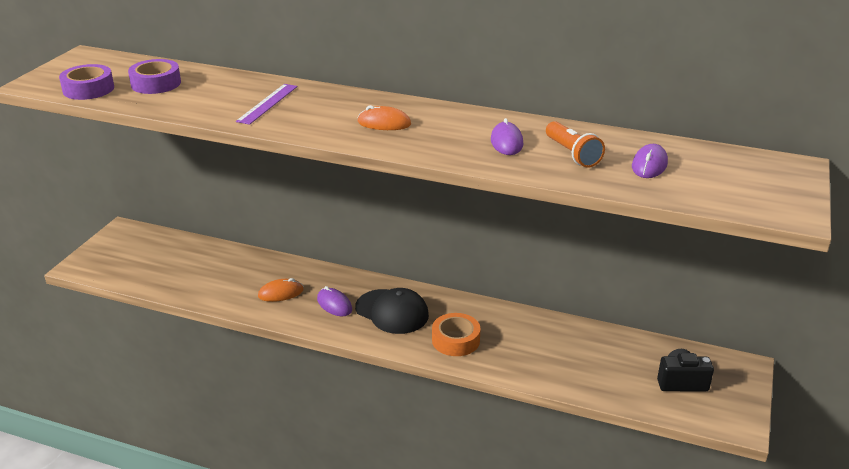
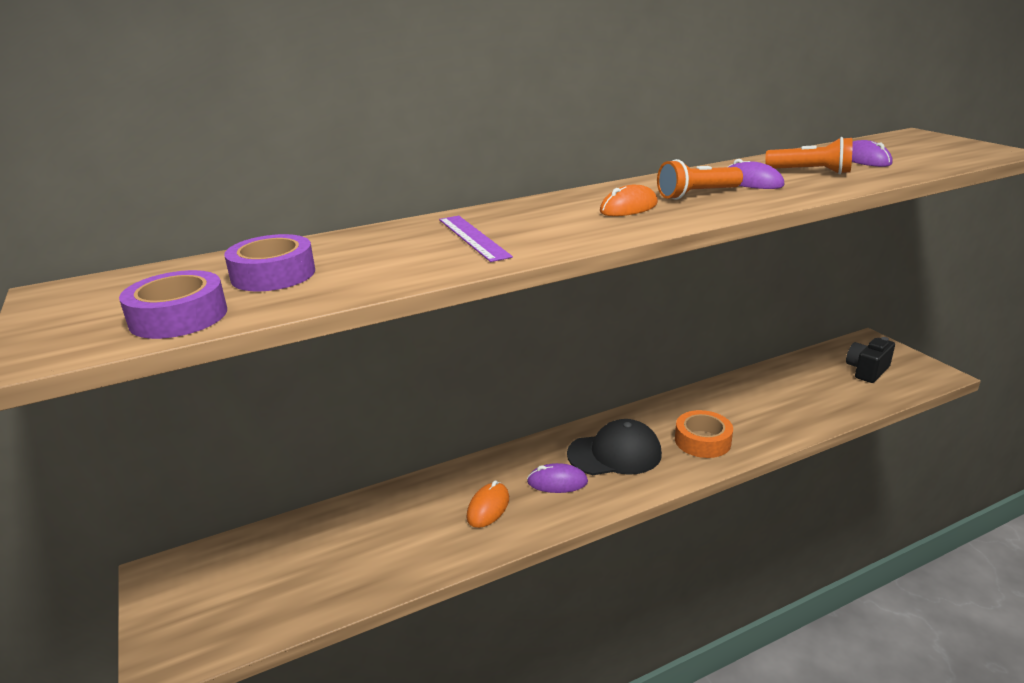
camera: 45 degrees left, 5 degrees down
(446, 134) = (697, 194): none -> orange flashlight

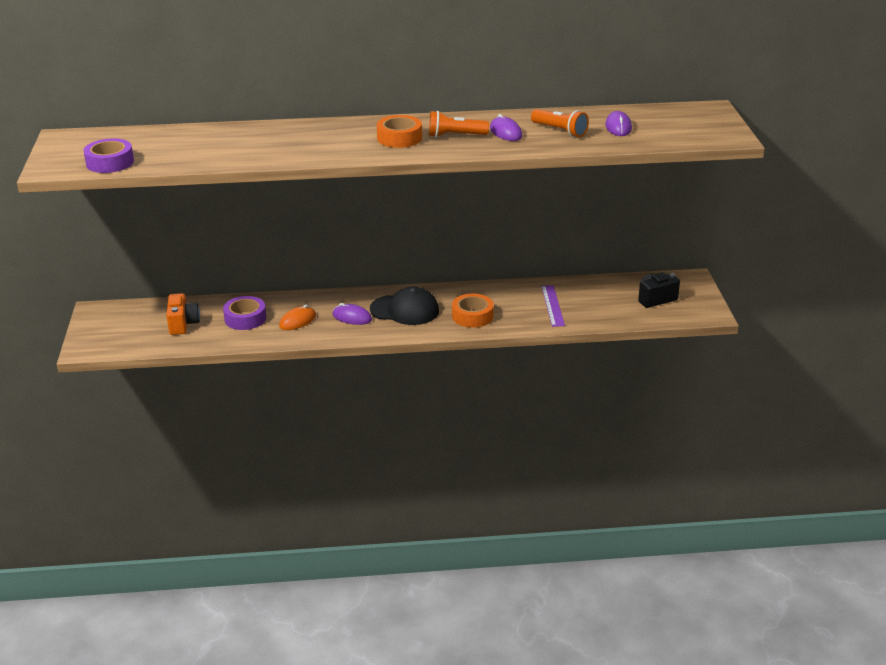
camera: 20 degrees right, 5 degrees up
(273, 274) = (166, 146): purple tape -> purple tape (245, 318)
(319, 560) = (183, 324): none -> orange camera
(473, 237) = (286, 142): purple ruler -> purple ruler (552, 305)
(628, 208) = (399, 138): orange mouse -> orange tape

